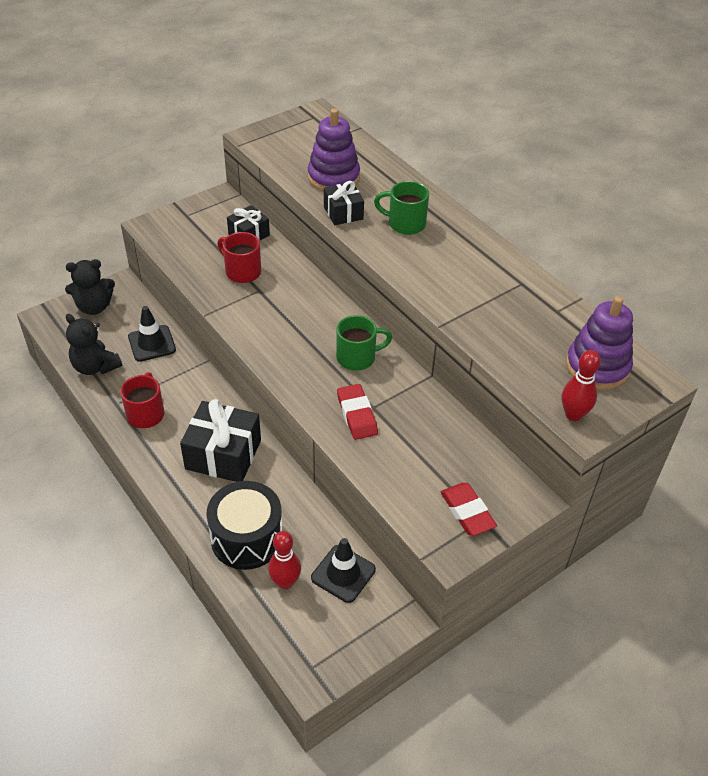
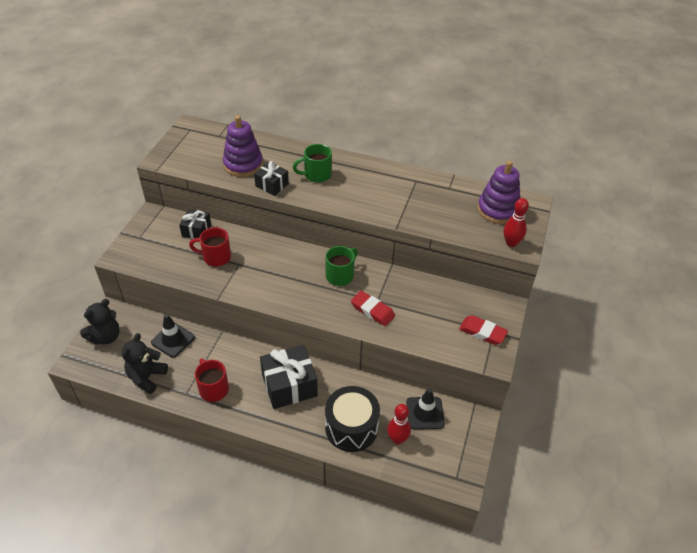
camera: 35 degrees left, 0 degrees up
(95, 367) = (147, 377): black teddy bear -> black teddy bear turned 105 degrees clockwise

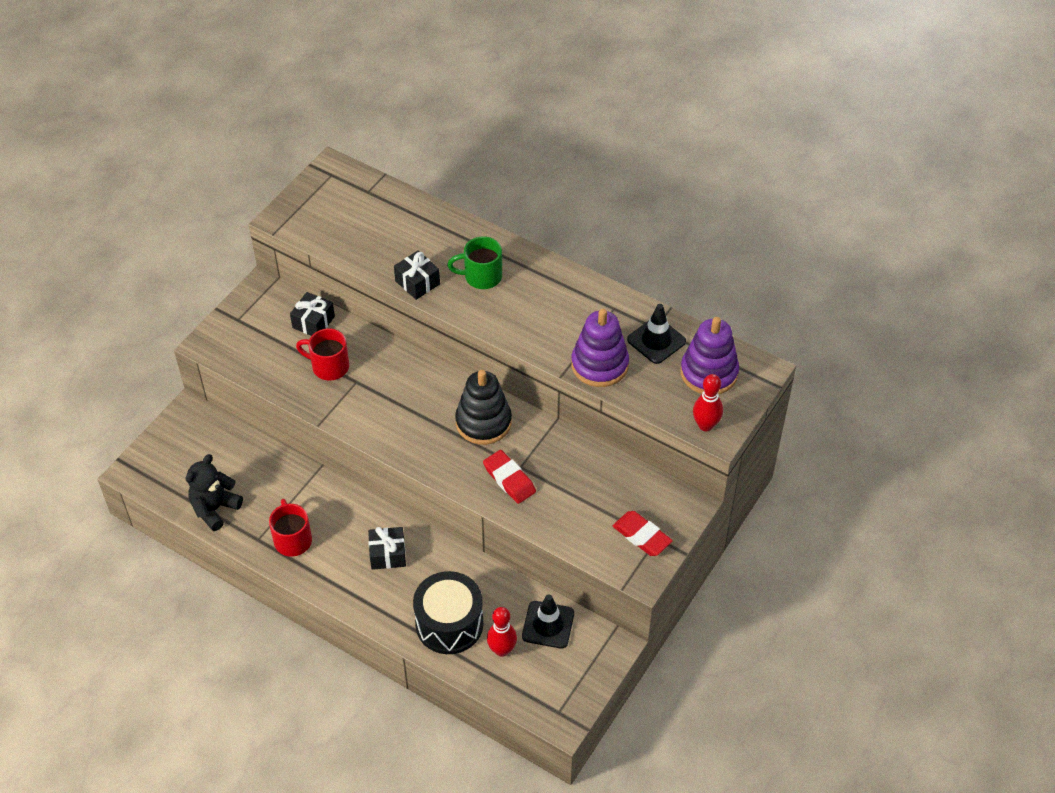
camera: 15 degrees right, 5 degrees up
(106, 337) = (175, 445): black teddy bear -> none
(173, 340) = (257, 465): black traffic cone -> black traffic cone (656, 340)
(243, 164) = (388, 244): purple stacking toy -> purple stacking toy (599, 365)
(289, 385) = (388, 554): black gift -> black gift, size x0.58
(340, 275) = (483, 422): green mug -> black stacking toy

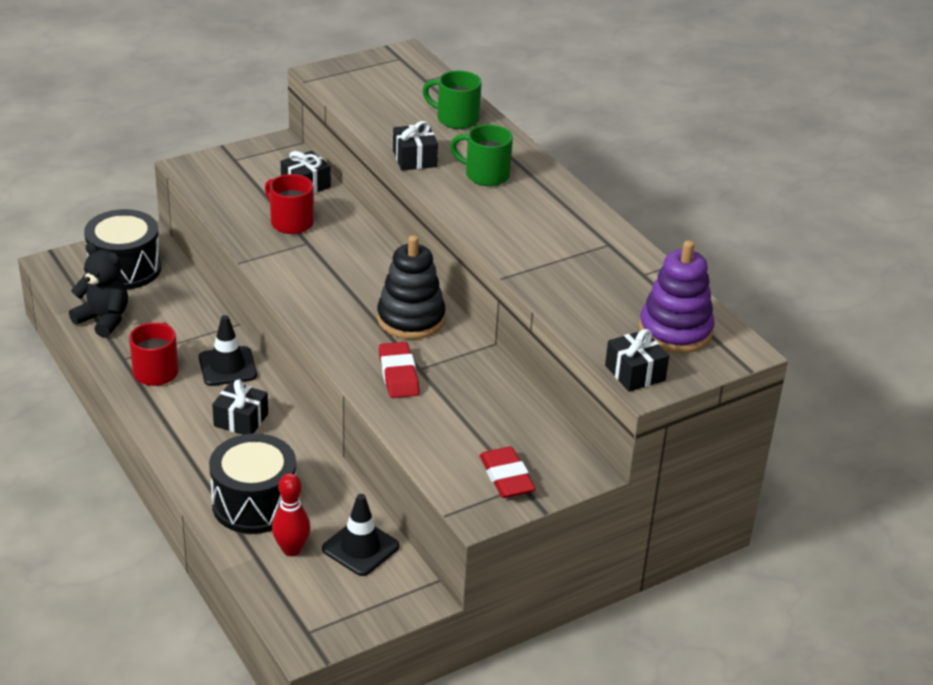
camera: 25 degrees right, 15 degrees down
(194, 450) = (125, 268): none -> black drum
(214, 509) = (104, 319): black teddy bear -> black teddy bear turned 60 degrees clockwise
(420, 225) = (456, 119): none -> green mug
(599, 365) = (554, 283): purple stacking toy -> none
(656, 340) = (635, 285): black traffic cone -> black traffic cone (227, 366)
(705, 425) = (635, 373): red bowling pin -> black gift

